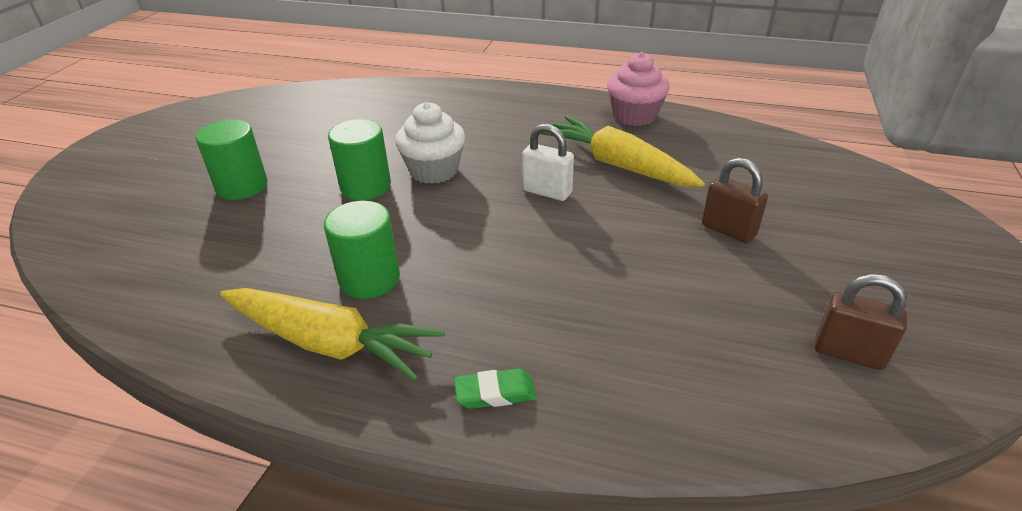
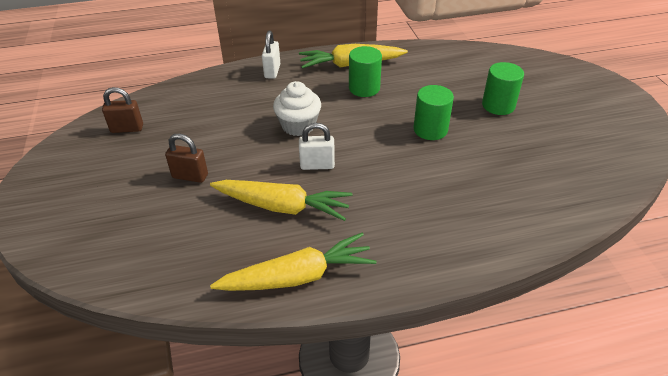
camera: 150 degrees right, 5 degrees up
(434, 170) = (404, 155): white cupcake -> white cupcake (298, 125)
(495, 393) = (272, 71): green eraser -> white padlock
(634, 116) = (298, 276): pink cupcake -> yellow carrot

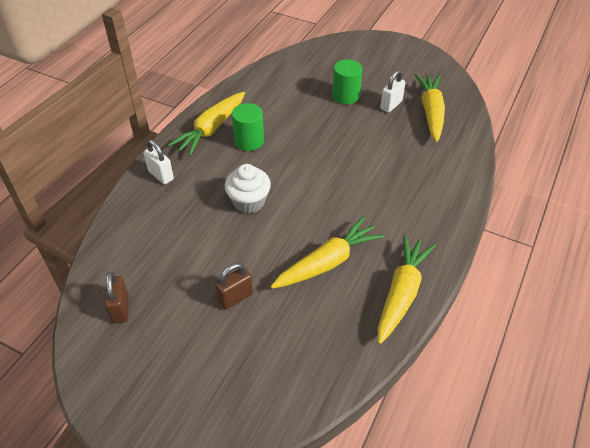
camera: 50 degrees left, 5 degrees up
(127, 128) = (121, 309): brown padlock -> brown padlock turned 45 degrees counterclockwise
(317, 165) = (304, 218): white padlock -> white padlock (391, 105)
(430, 130) = (333, 141): green cylinder -> none
(566, 168) = (431, 112): none -> yellow carrot

